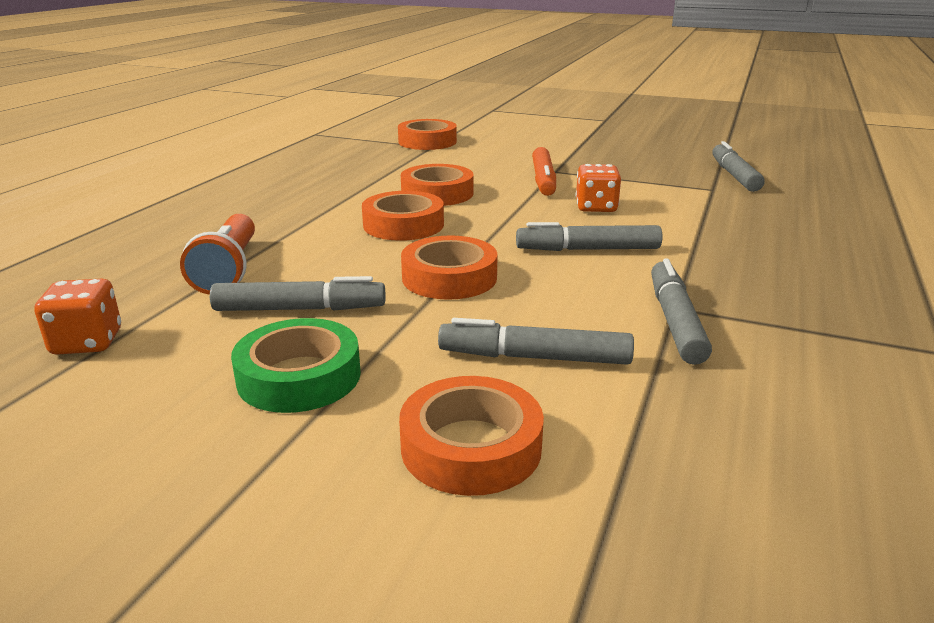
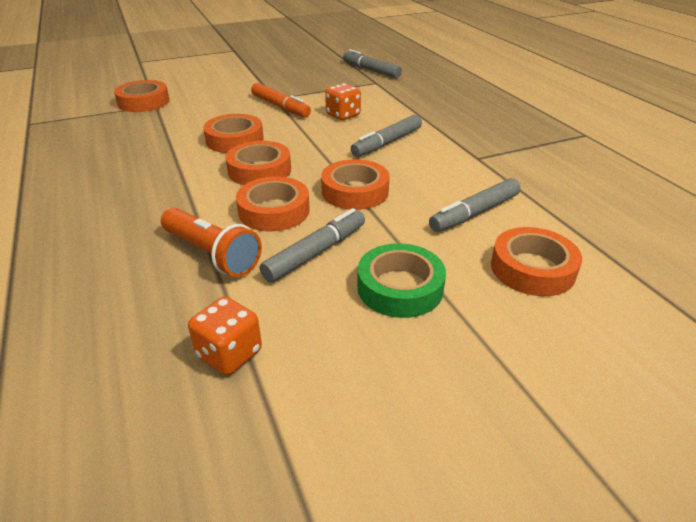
camera: 45 degrees left, 10 degrees up
(342, 261) = (274, 211): none -> orange tape
(675, 321) = (489, 165): grey marker -> none

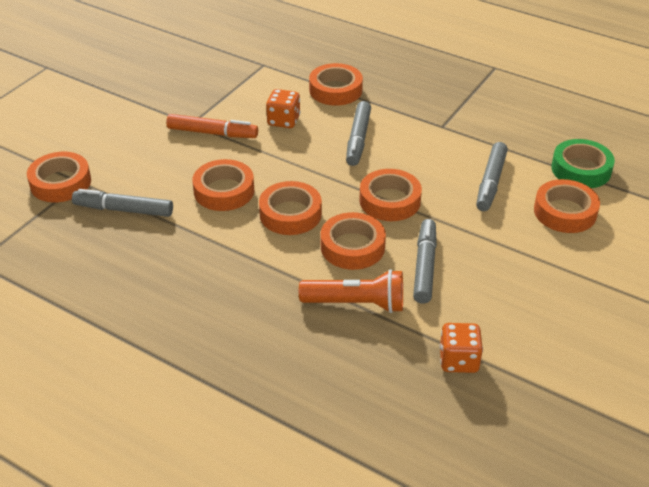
camera: 35 degrees left, 5 degrees up
(371, 70) = (239, 48): grey marker -> grey marker (123, 210)
(400, 287) = (504, 265): green tape -> green tape (581, 169)
(411, 110) = (335, 90): none -> orange tape

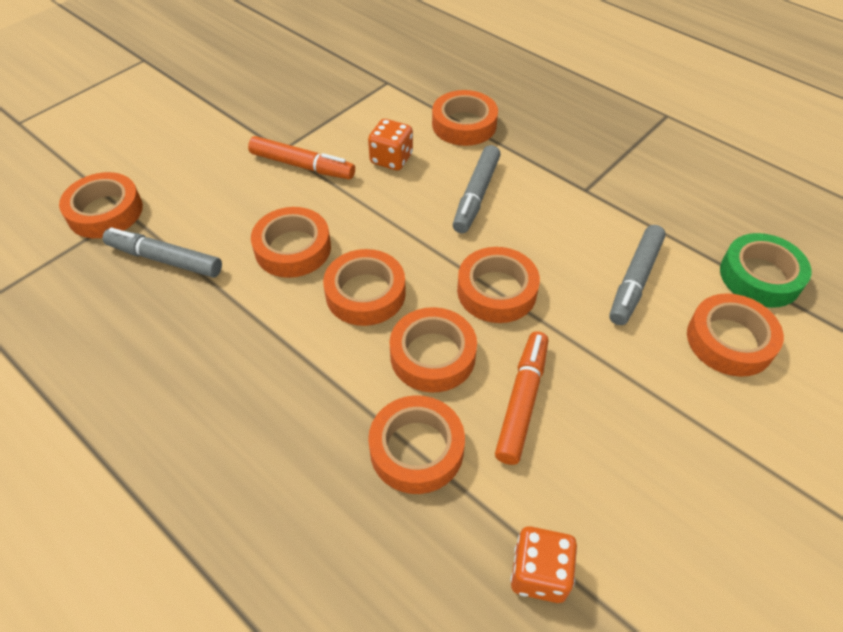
camera: 10 degrees right, 10 degrees up
(356, 304) = (416, 449): orange flashlight -> orange tape
(425, 266) = (522, 401): grey marker -> orange marker

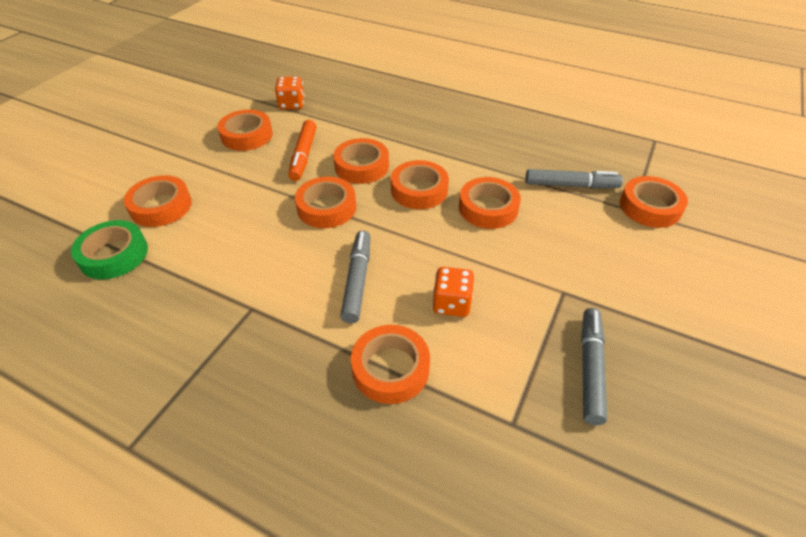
camera: 165 degrees right, 5 degrees down
(302, 166) = (531, 278): orange marker -> none
(416, 449) = (358, 129): orange tape -> orange tape (247, 135)
(634, 280) = (220, 233): grey marker -> grey marker (590, 368)

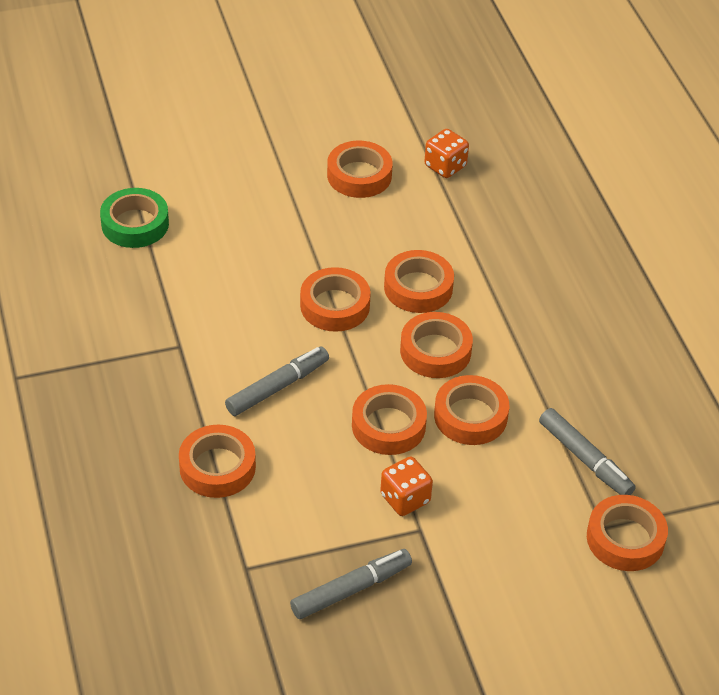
camera: 45 degrees right, 0 degrees up
(161, 206) = (210, 203): orange tape -> orange tape (388, 425)
(303, 155) = (382, 236): orange marker -> none
(451, 303) = (321, 463): orange dice -> orange dice (405, 498)

